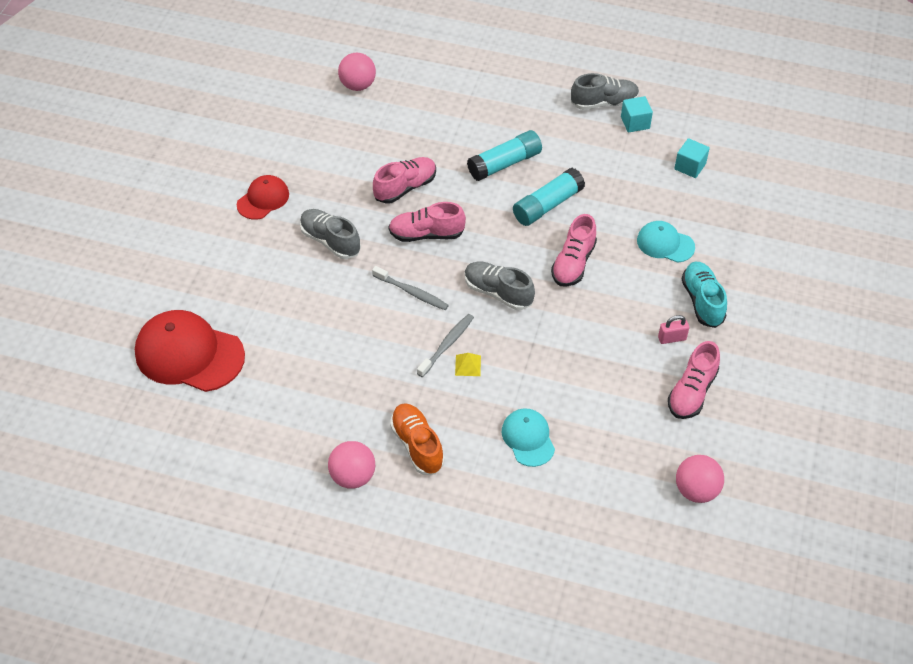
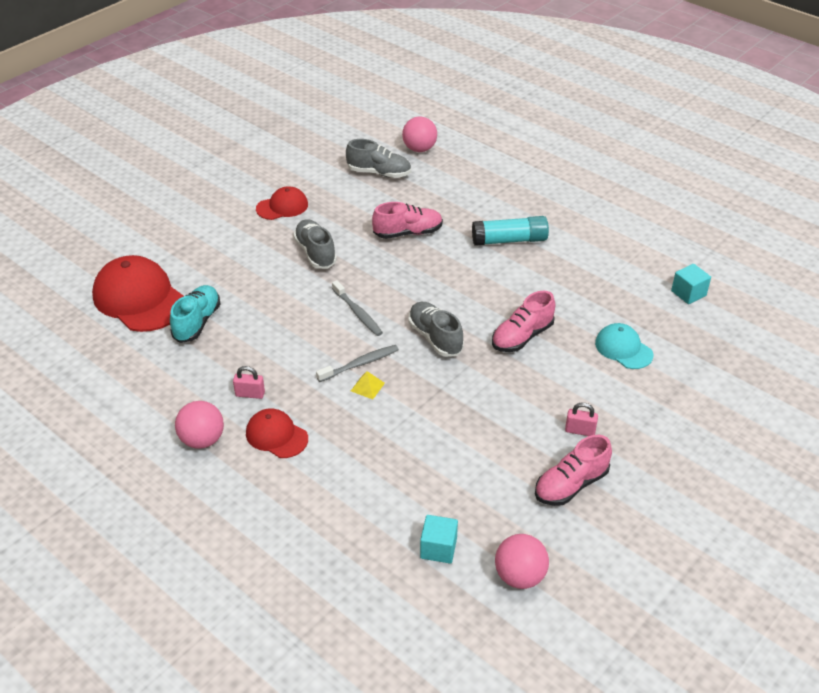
camera: 25 degrees right, 10 degrees down
(366, 414) = (250, 394): none -> pink padlock
(417, 445) = (276, 435): orange shoe -> red cap
(426, 234) = (402, 273): pink shoe -> none
(528, 438) = (382, 467): turquoise cap -> none
(547, 205) = (528, 283): turquoise glue stick -> none
(604, 103) = (634, 220): grey shoe -> grey shoe (379, 173)
(635, 123) = (655, 243): turquoise cube -> turquoise cube (438, 548)
(702, 301) = (631, 409): turquoise shoe -> turquoise shoe (197, 322)

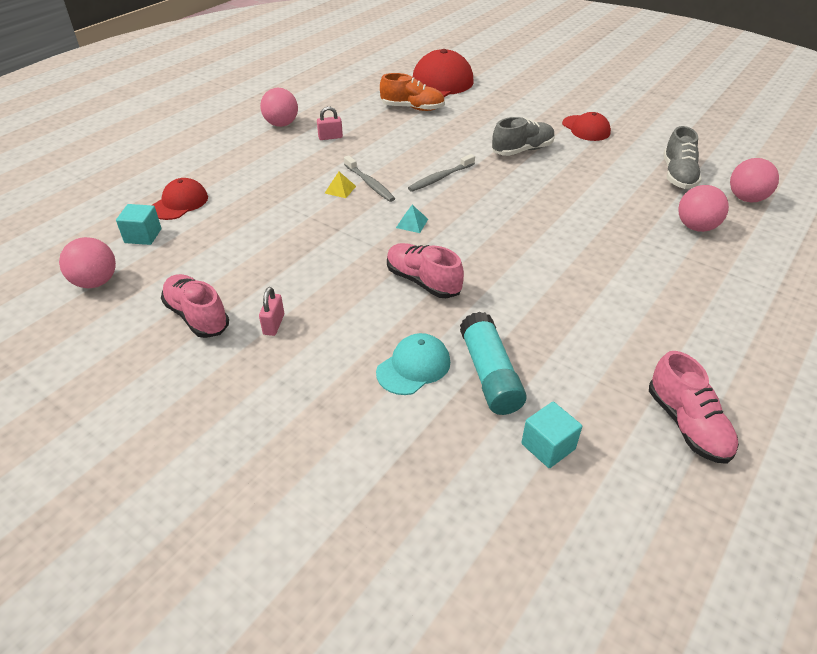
camera: 85 degrees right, 0 degrees up
(197, 322) = (412, 108): turquoise shoe -> orange shoe
(250, 394) = (330, 137): pink padlock -> pink padlock turned 75 degrees clockwise
(276, 435) = (283, 152): red cap -> red cap (179, 203)
(408, 233) = (578, 199): pink shoe -> pink shoe (687, 424)
(435, 338) = (412, 223): grey shoe -> turquoise pyramid
(456, 182) = (696, 227): none -> pink ball
(509, 240) = (598, 270): turquoise glue stick -> turquoise glue stick (490, 374)

